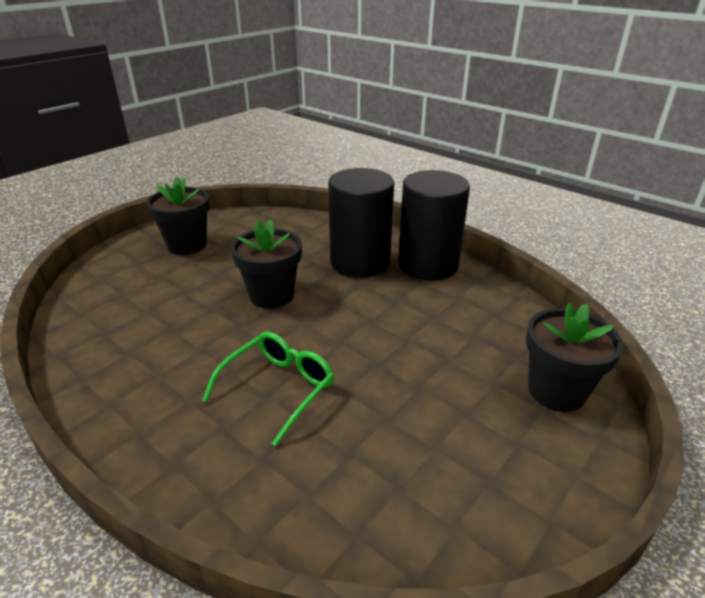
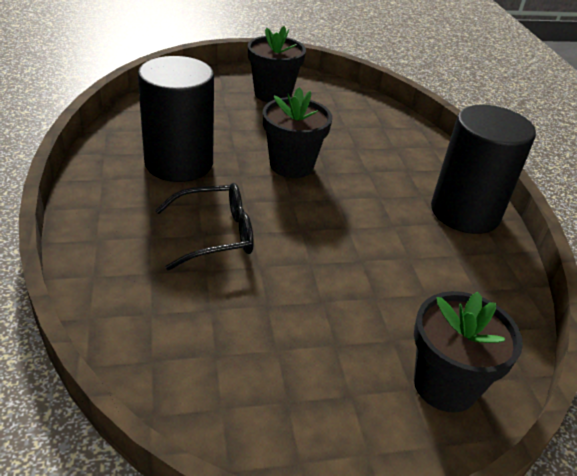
camera: 35 degrees right, 5 degrees up
(278, 388) = (215, 234): green glasses -> black glasses
(360, 262) = (400, 177): black cylinder -> black cylinder (179, 163)

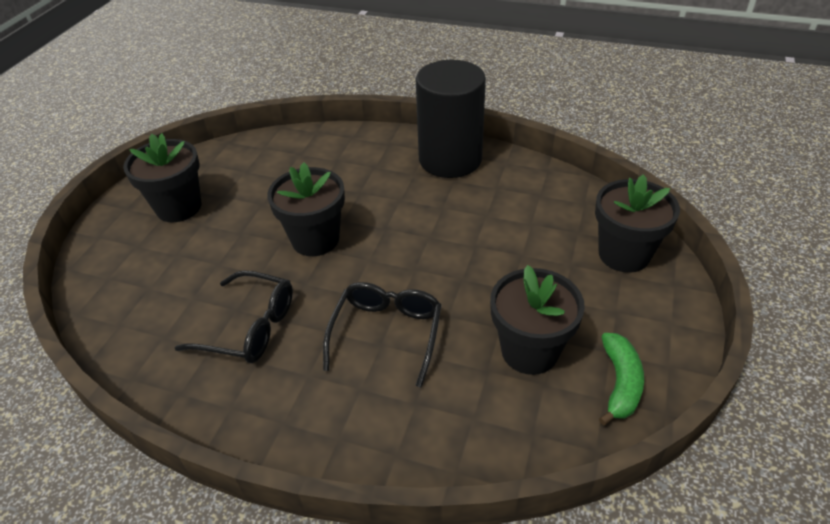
camera: 55 degrees left, 5 degrees up
(179, 163) = (249, 327): black cylinder -> black glasses
(249, 419) = (620, 383): none -> green banana
(250, 334) = (529, 351): none -> black flower pot

